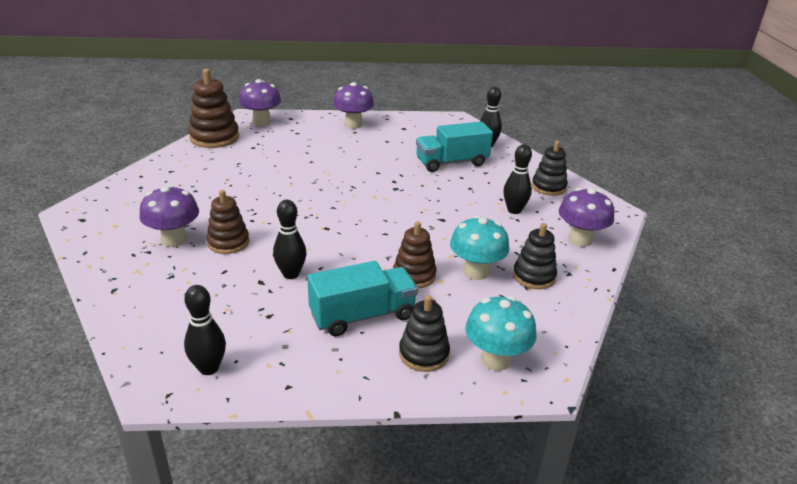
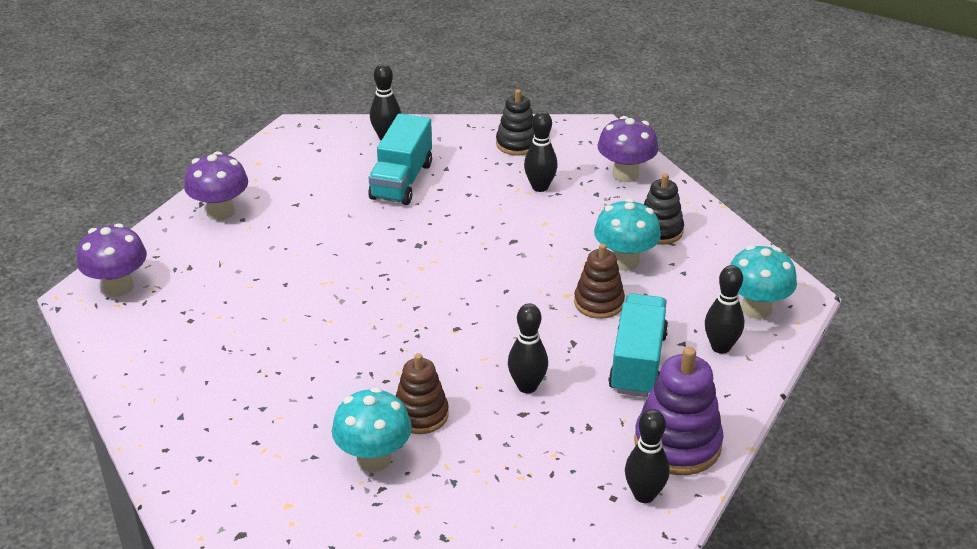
camera: 55 degrees left, 5 degrees up
(174, 240) = (374, 459): purple mushroom -> turquoise mushroom
(214, 138) = (120, 346): brown stacking toy -> none
(281, 367) = (677, 444): none -> purple stacking toy
(424, 354) = (720, 347): black stacking toy -> black bowling pin

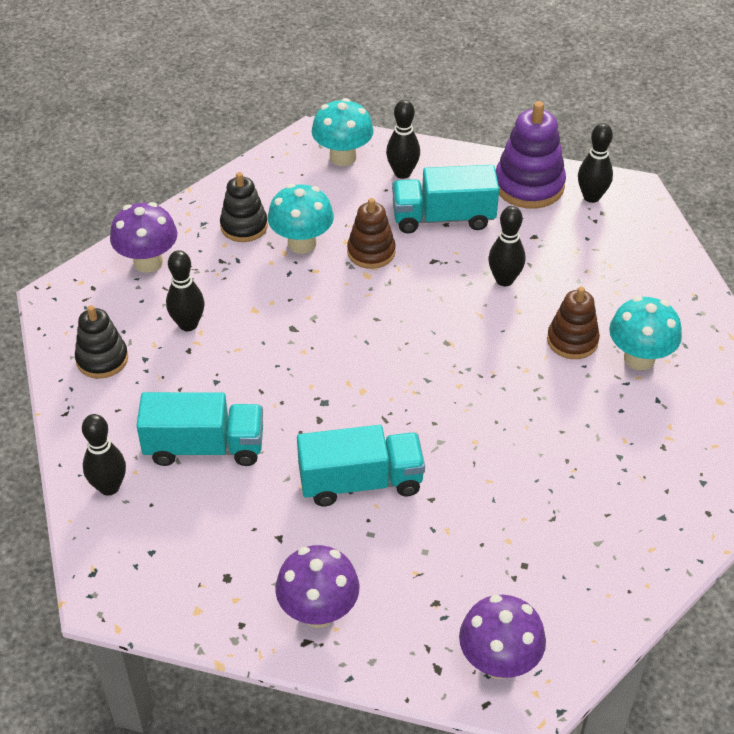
camera: 105 degrees left, 10 degrees up
(324, 250) = (360, 482): none -> turquoise truck

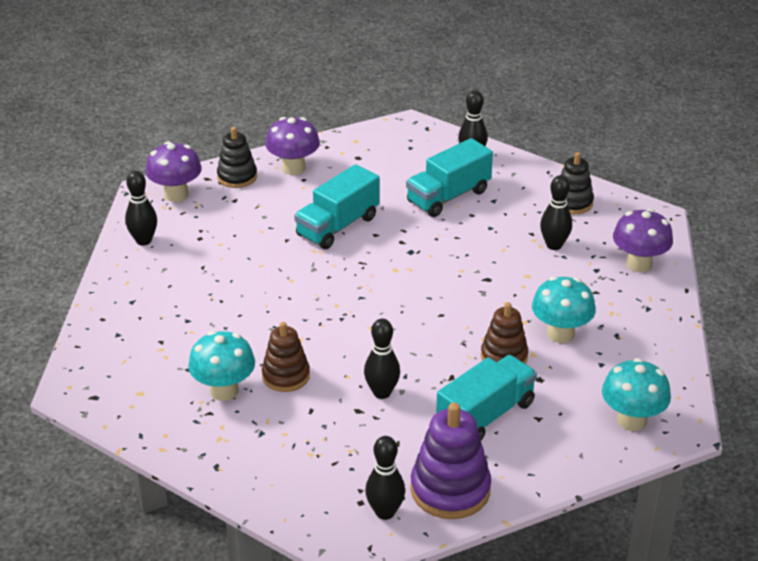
camera: 140 degrees right, 10 degrees down
(244, 226) = (617, 322): black stacking toy -> black stacking toy (237, 177)
(402, 173) = (566, 436): black bowling pin -> black bowling pin (144, 240)

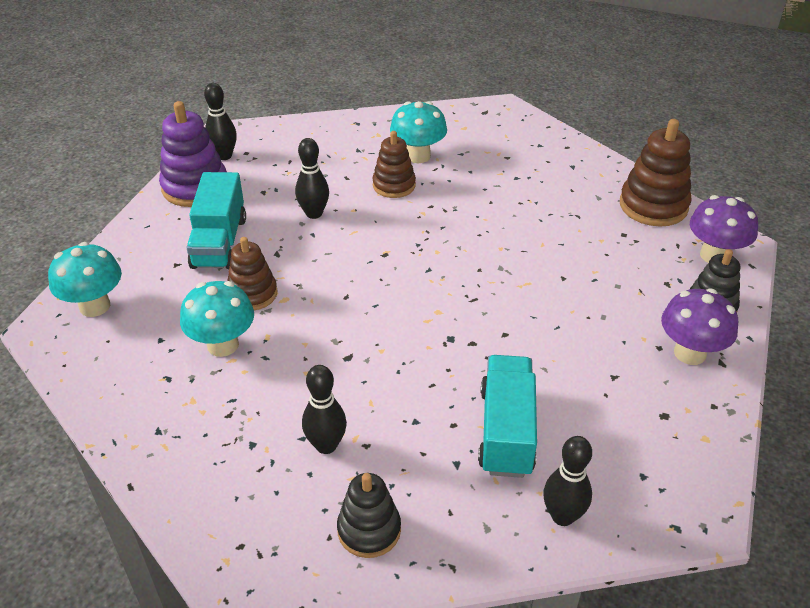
camera: 135 degrees right, 5 degrees up
(144, 240) = (653, 206): black bowling pin -> brown stacking toy
(338, 226) = (547, 319): turquoise truck -> none
(639, 264) = (211, 486): purple mushroom -> none

